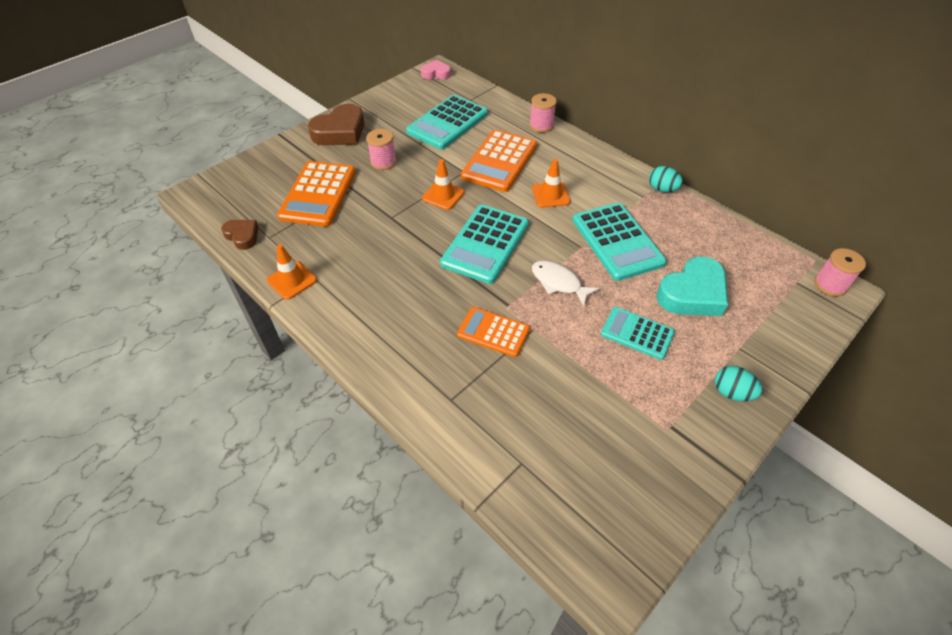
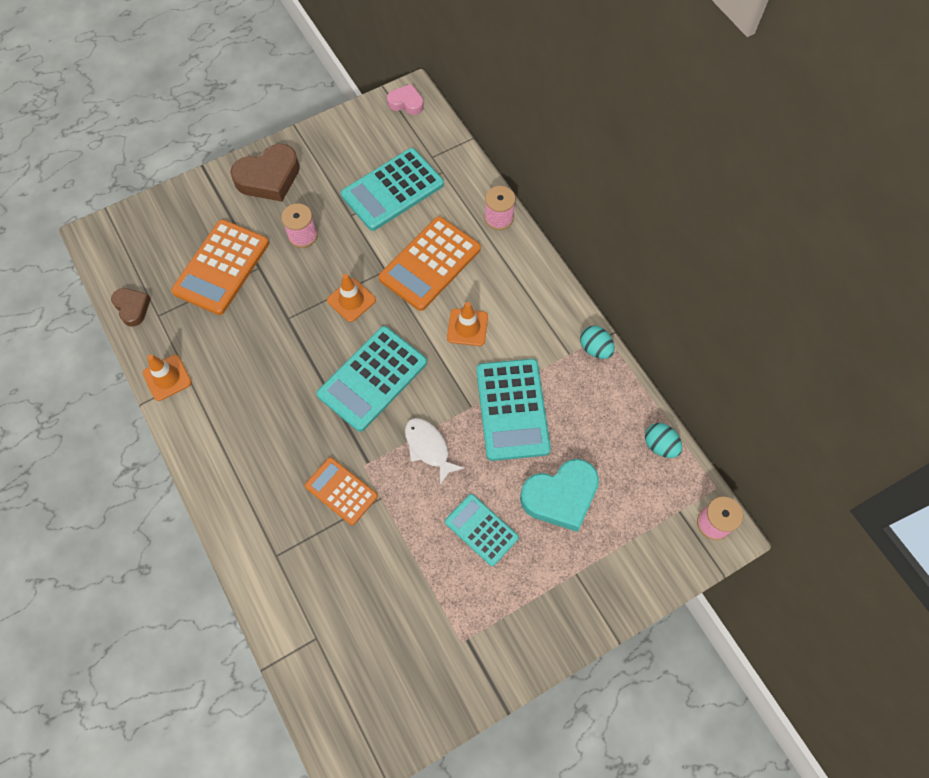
camera: 15 degrees right, 15 degrees up
(731, 392) = (542, 620): turquoise egg -> turquoise egg (660, 445)

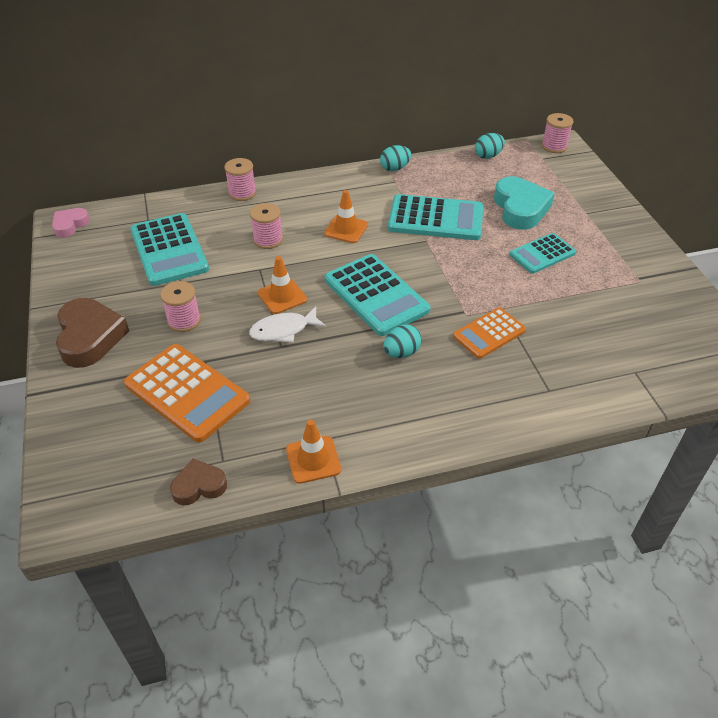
camera: 75 degrees left, 20 degrees down
(299, 417) = (401, 353): none -> turquoise egg
(428, 448) = (458, 271): white fish -> white fish (283, 330)
(430, 264) = (268, 240): orange calculator -> pink spool

